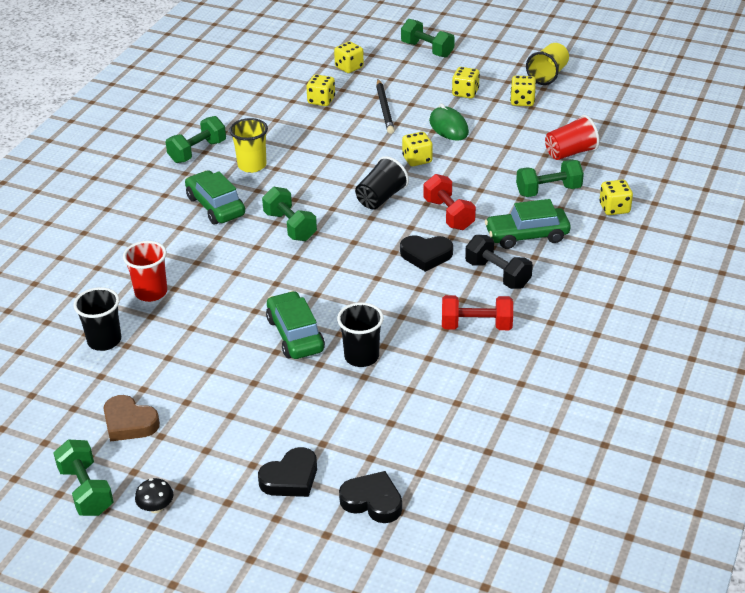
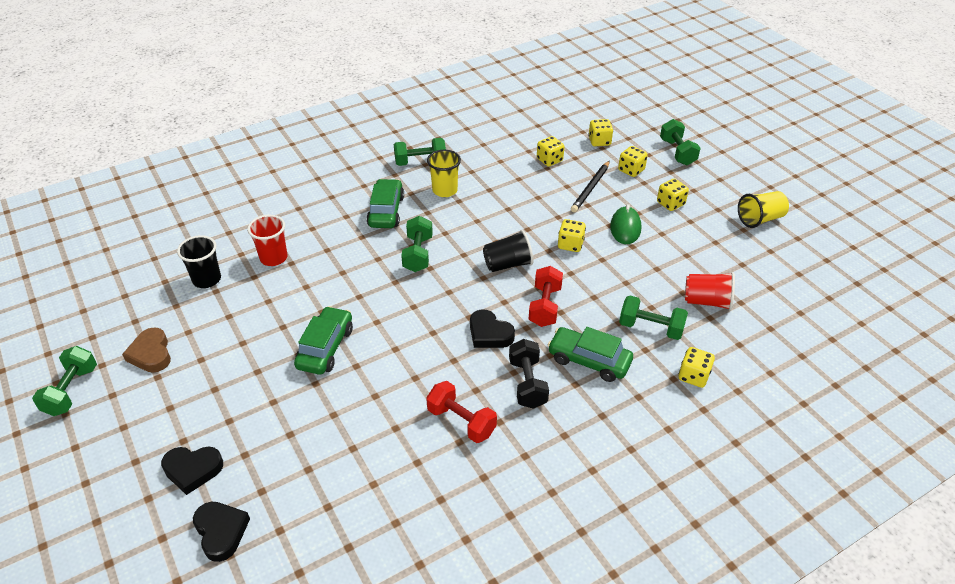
camera: 35 degrees right, 5 degrees up
(156, 507) = (92, 434): black mushroom -> none
(361, 357) = (349, 396): black cup -> none
(522, 101) = (712, 233): yellow dice -> yellow dice (631, 170)

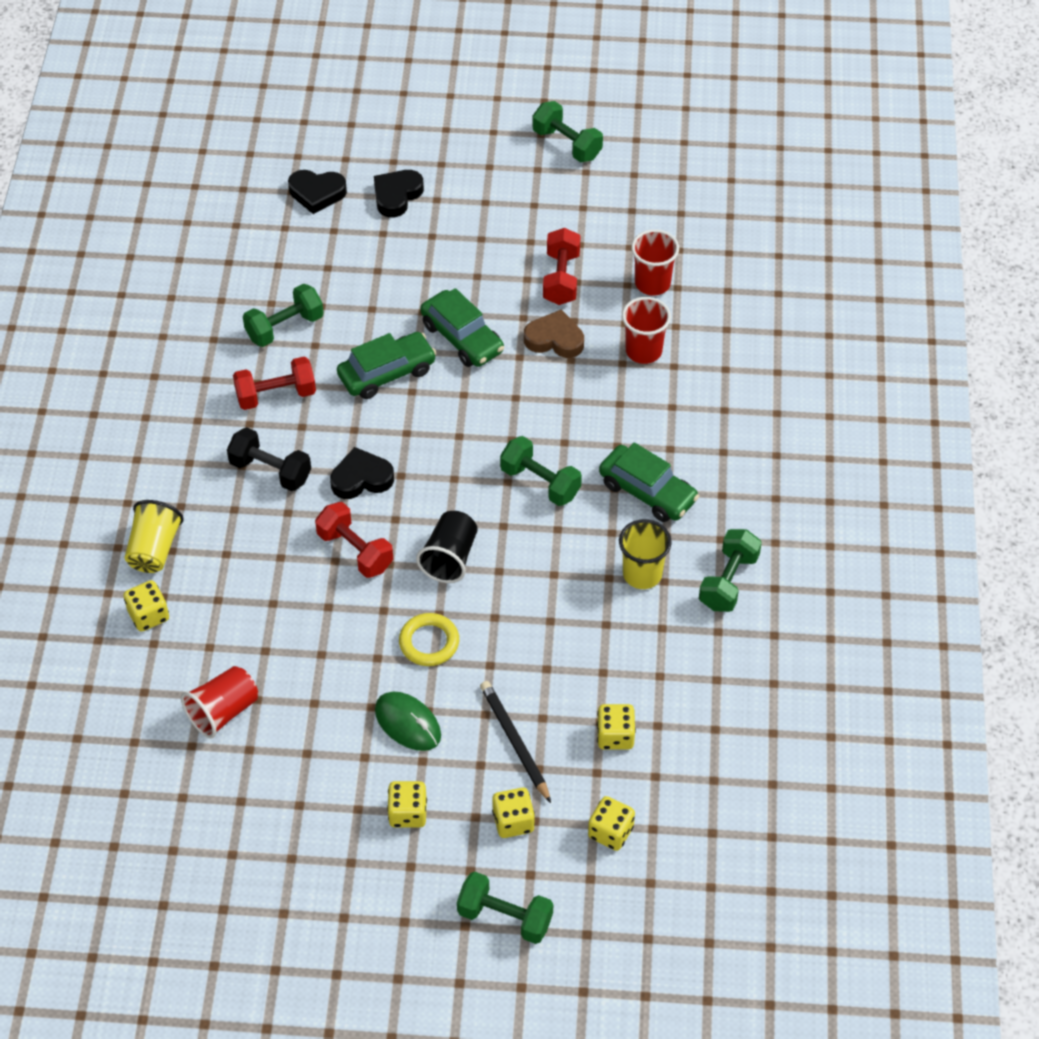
camera: 125 degrees right, 10 degrees up
(151, 354) = (570, 209): brown heart -> brown heart (554, 339)
(207, 279) = (652, 283): black cup -> red cup
(230, 325) = (561, 278): none -> red dumbbell
(570, 244) = (429, 642): yellow dice -> yellow ring
(589, 360) = (250, 540): green car -> green car (387, 373)
(650, 328) = (239, 626): green dumbbell -> green dumbbell (284, 327)
(760, 219) = (291, 896): yellow cup -> yellow cup (154, 549)

